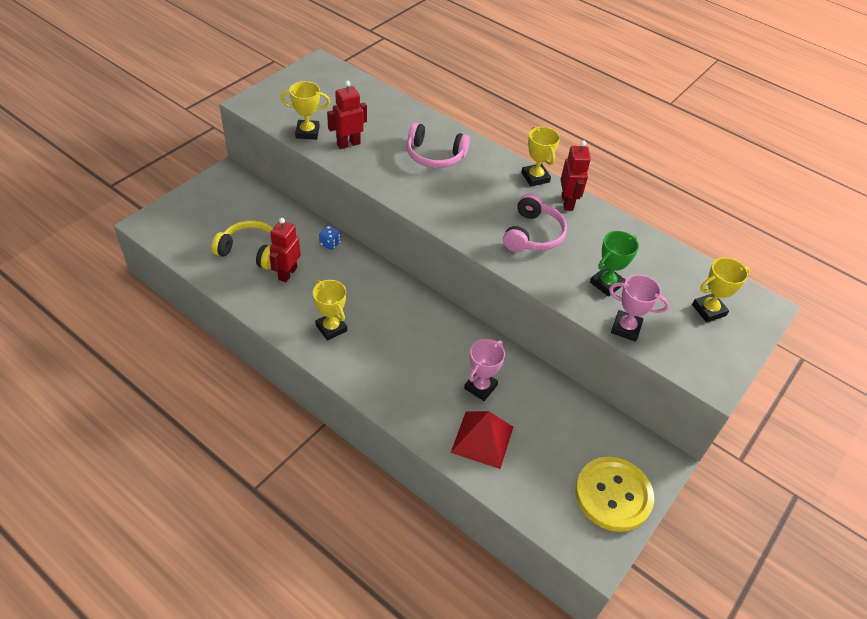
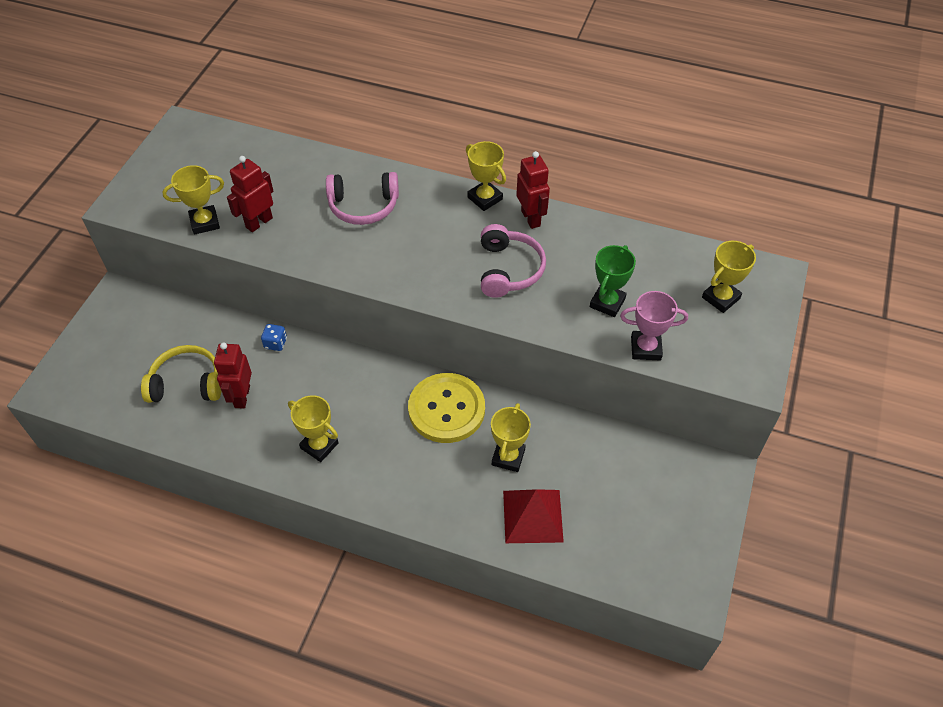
camera: 15 degrees left, 5 degrees up
(480, 387) = (508, 457): pink trophy -> yellow trophy
(613, 495) = (686, 528): yellow button -> yellow button (446, 409)

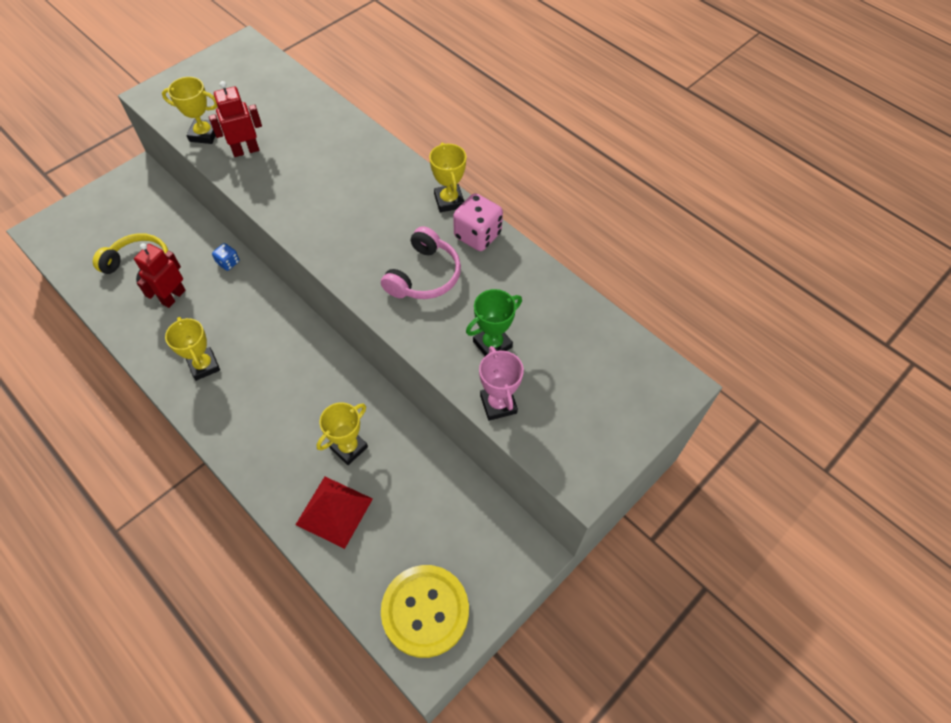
camera: 25 degrees right, 5 degrees up
(363, 206) = (340, 168): pink headphones -> none
(446, 409) = (326, 380): yellow button -> yellow button (425, 611)
(531, 218) = (477, 235): red robot -> pink dice
(645, 348) = (498, 404): pink trophy -> pink trophy turned 45 degrees clockwise
(720, 298) = (605, 386): yellow trophy -> none

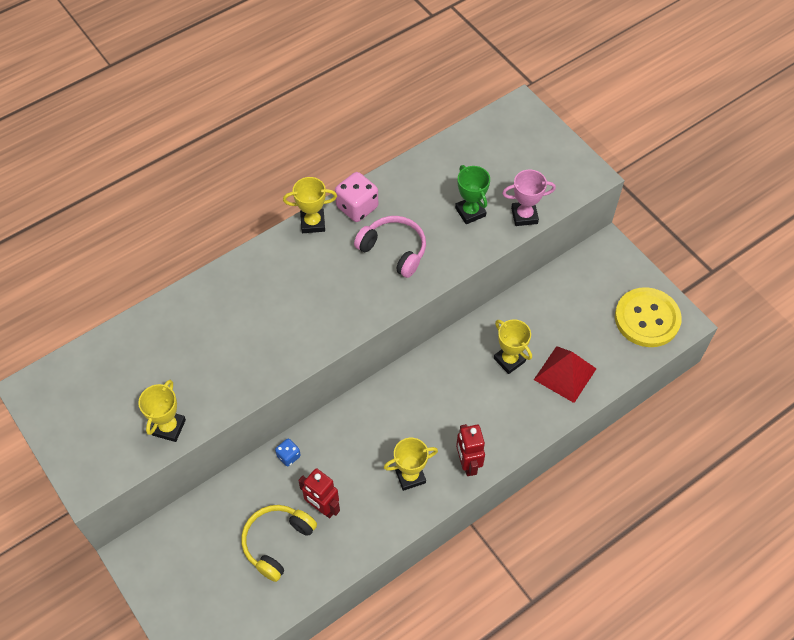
camera: 80 degrees left, 0 degrees up
(246, 150) = (204, 387): red robot -> red robot (467, 464)

